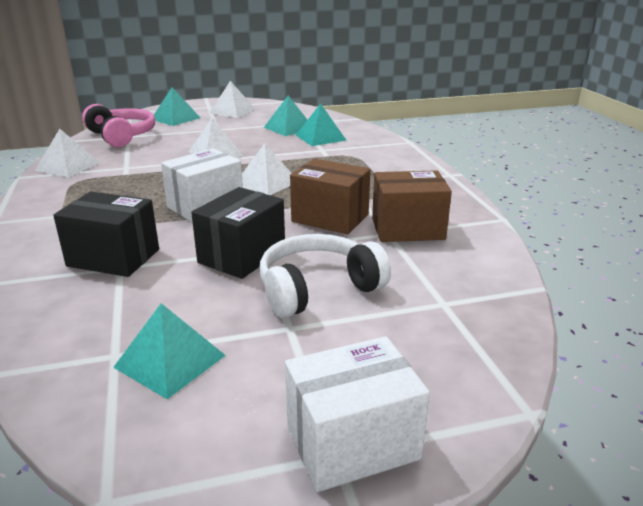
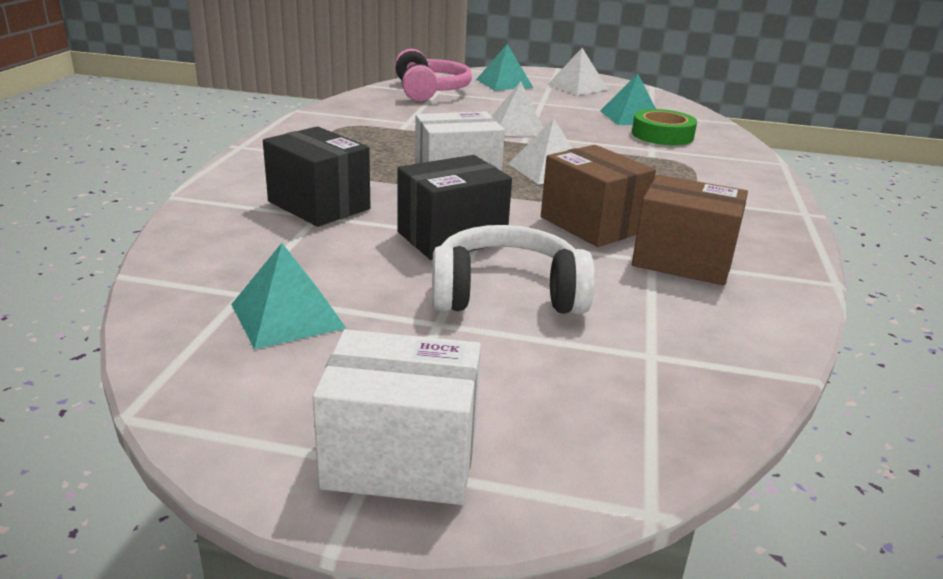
camera: 25 degrees right, 0 degrees up
(67, 166) = (350, 109): white pyramid -> none
(320, 137) = (662, 135): turquoise pyramid -> green tape

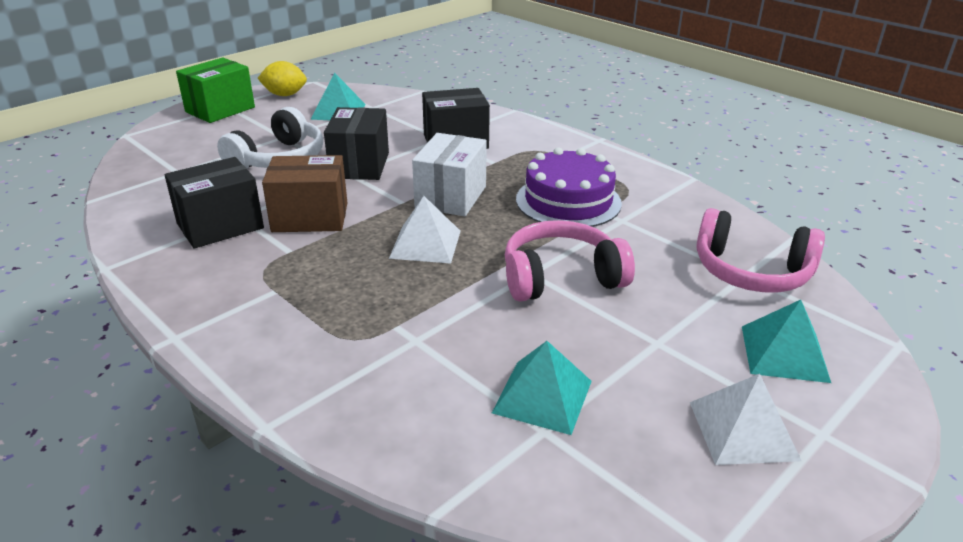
camera: 125 degrees right, 5 degrees up
(245, 413) = (285, 95): none -> yellow lemon
(399, 139) = (568, 201): none -> purple cake
(401, 458) = (220, 109): white box -> green box
(517, 127) = (561, 277): white pyramid -> pink headphones
(662, 135) = (450, 380): green tape -> none
(683, 261) = (220, 226): brown box -> black box

